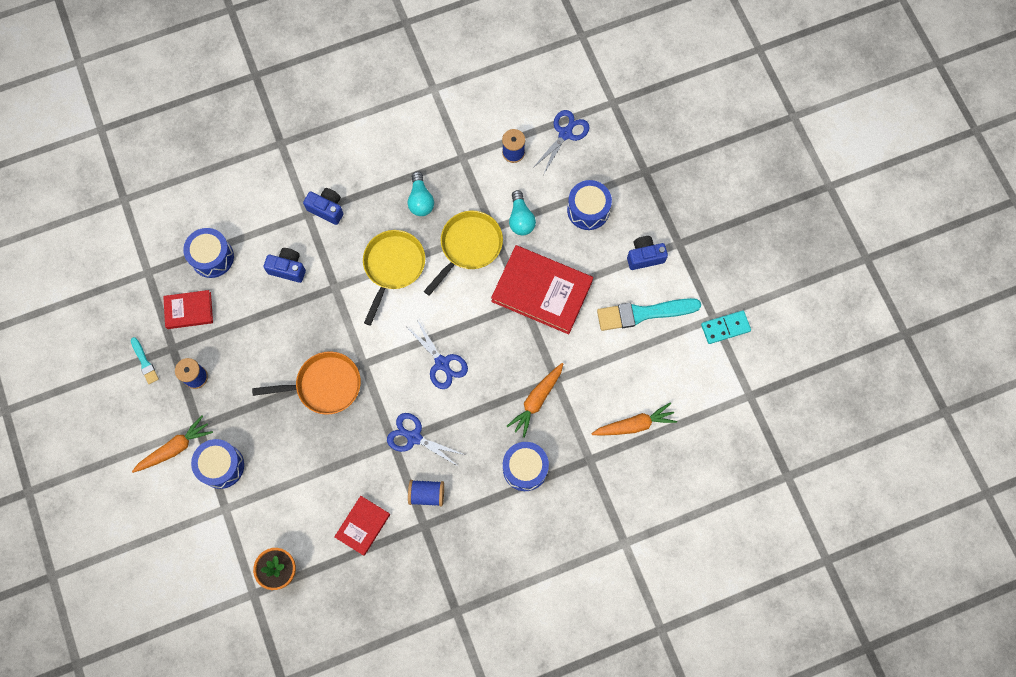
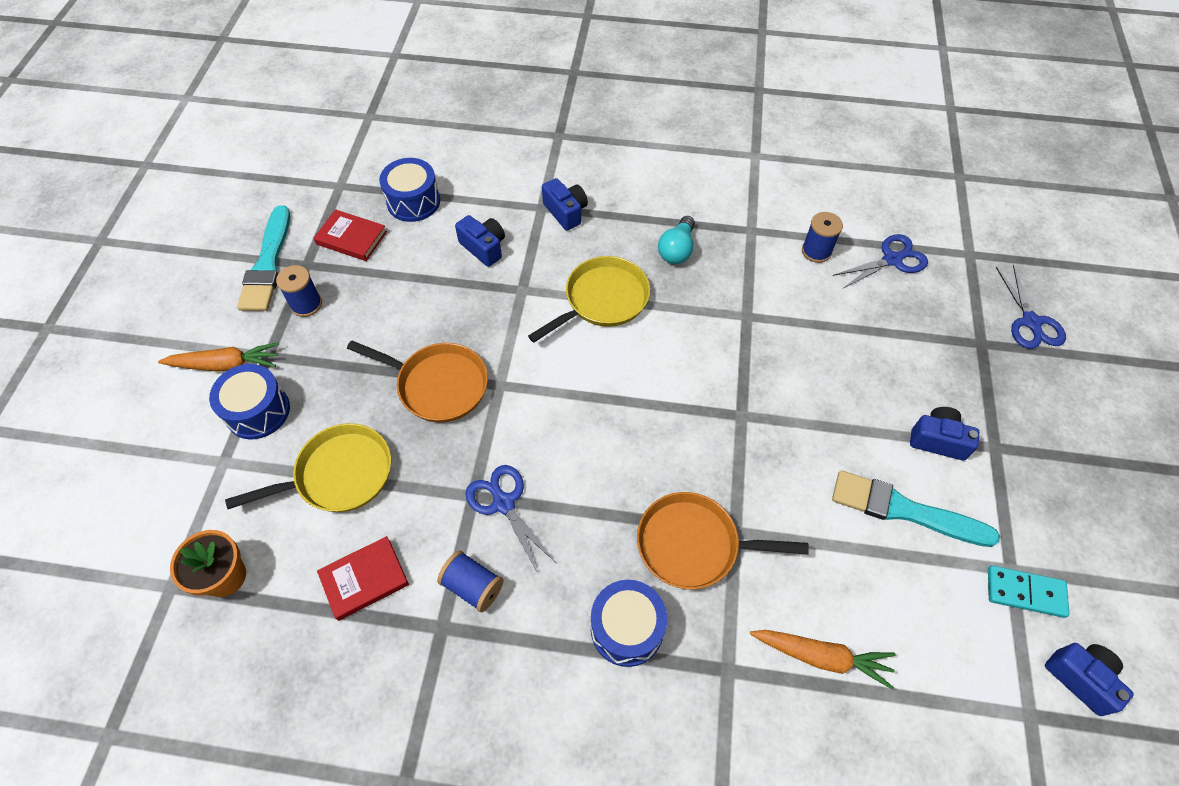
camera: 30 degrees right, 15 degrees down
(144, 362) = (267, 264): turquoise brush -> turquoise brush, size x2.02
(442, 363) = (595, 433): blue scissors -> blue scissors (1030, 322)
(469, 246) = (706, 321): yellow pan -> yellow pan (339, 475)
(521, 219) = (788, 322): turquoise light bulb -> none
(536, 400) = (694, 545): orange carrot -> orange pan
(542, 291) = (773, 414): red book -> none
(588, 210) = (882, 351): blue drum -> none
(768, 361) = (1080, 678): none -> blue camera

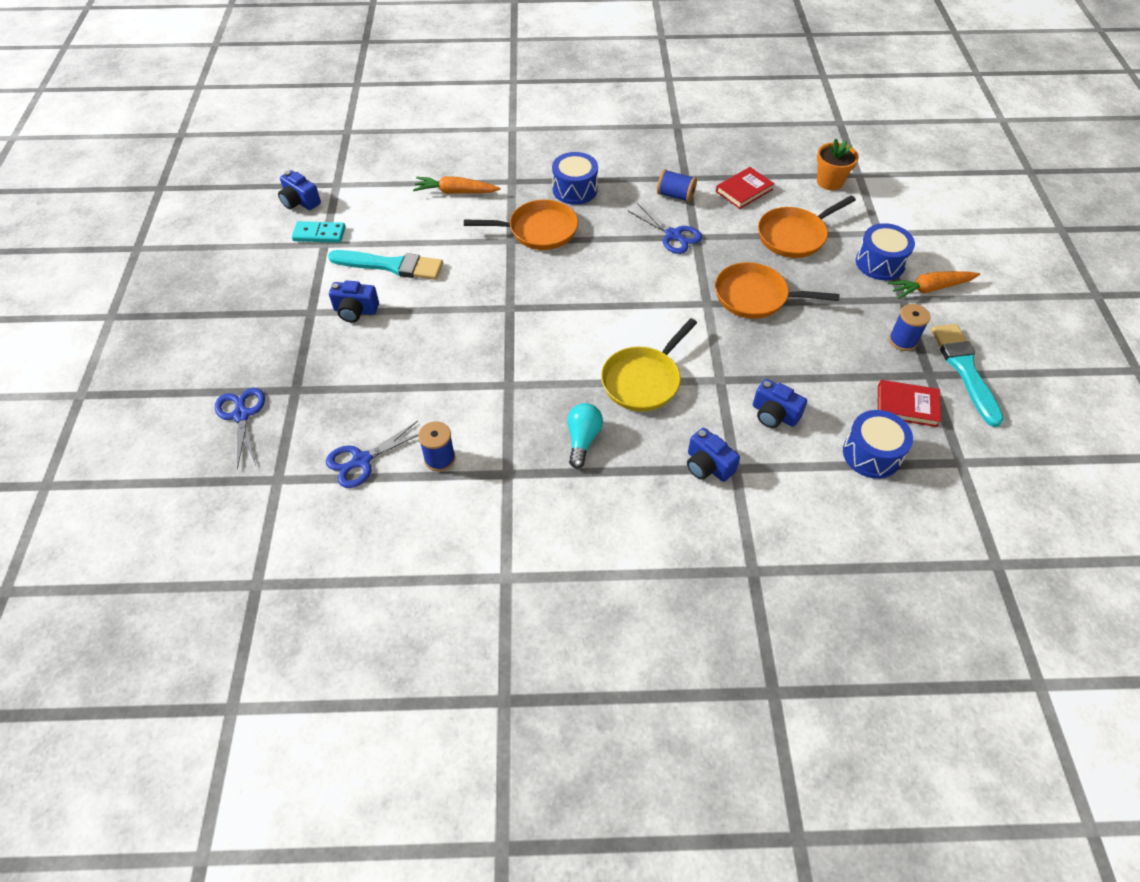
camera: 170 degrees right, 5 degrees down
(339, 475) = (794, 236): yellow pan -> orange pan

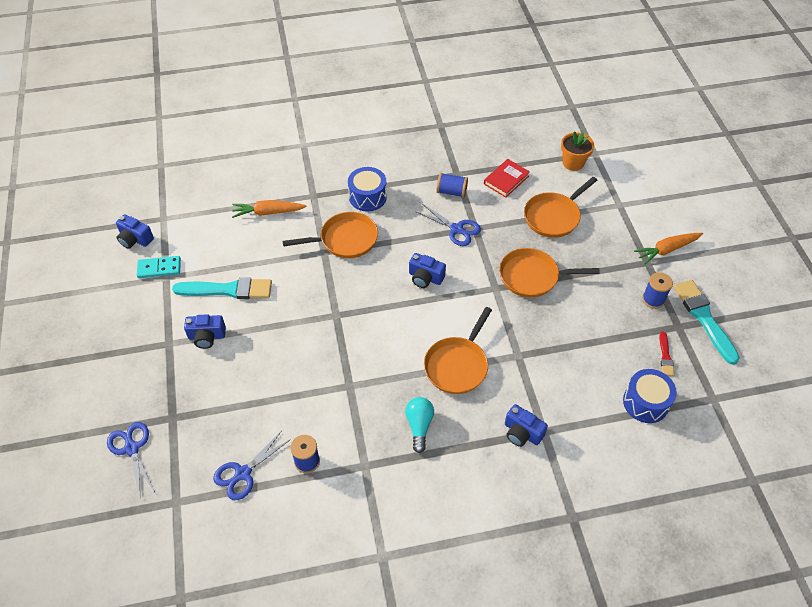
camera: 10 degrees left, 0 degrees up
(643, 380) = (457, 365): yellow pan -> orange pan
(774, 414) = (565, 380): blue camera -> blue camera (425, 278)
(880, 263) = (624, 232): blue drum -> none
(907, 406) = (665, 356): red book -> red brush

